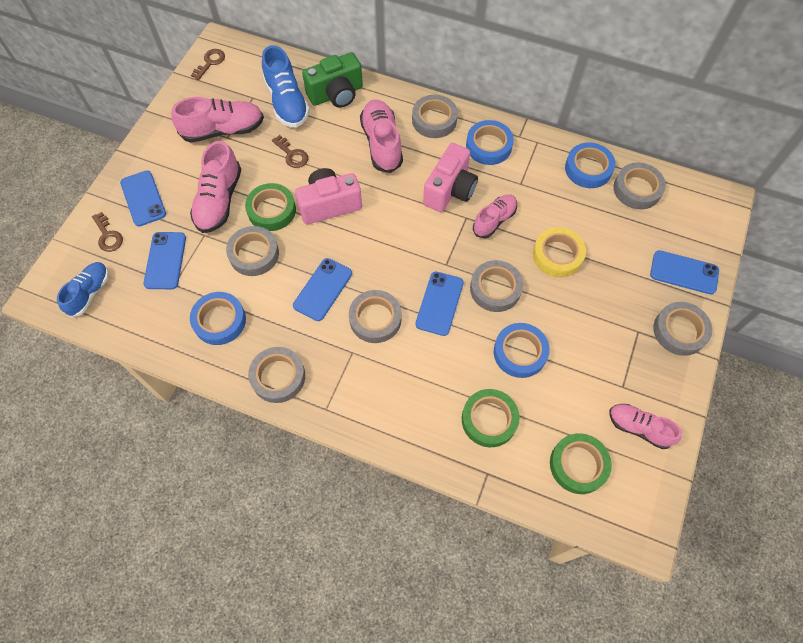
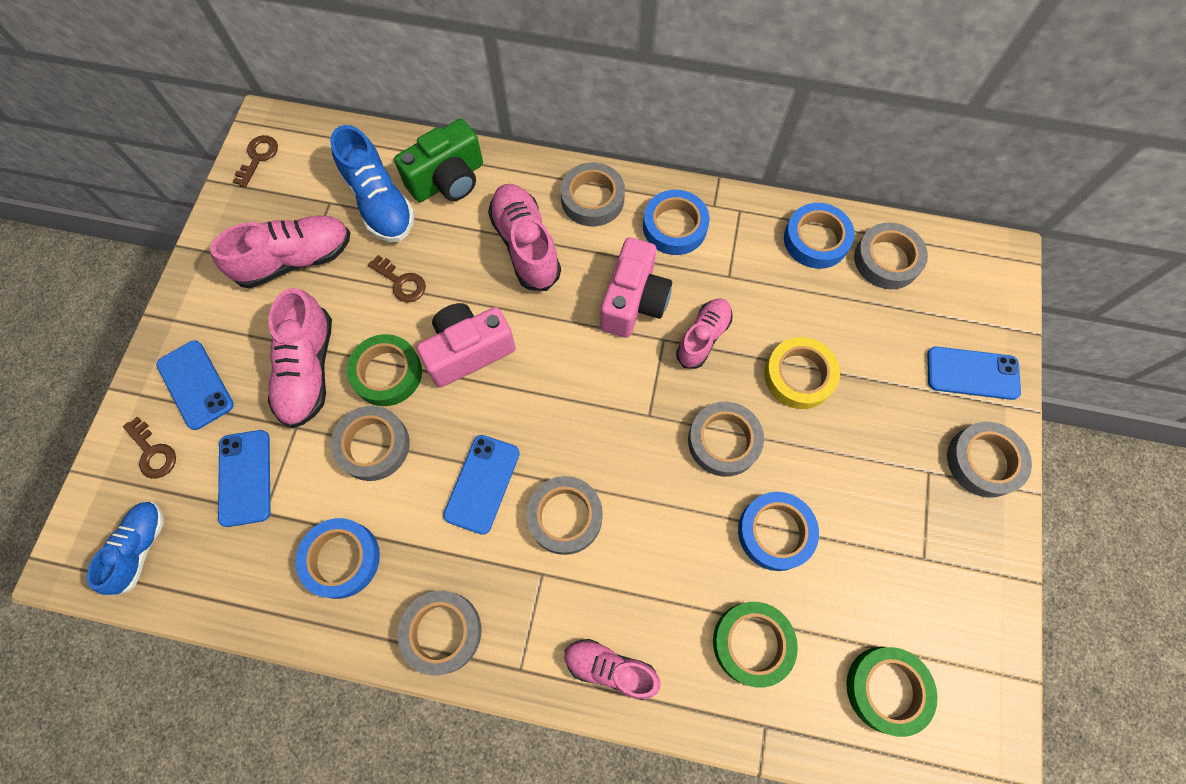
camera: 10 degrees left, 5 degrees up
(439, 303) = (650, 477): blue phone -> none
(639, 428) = (957, 617): pink shoe -> pink shoe (610, 668)

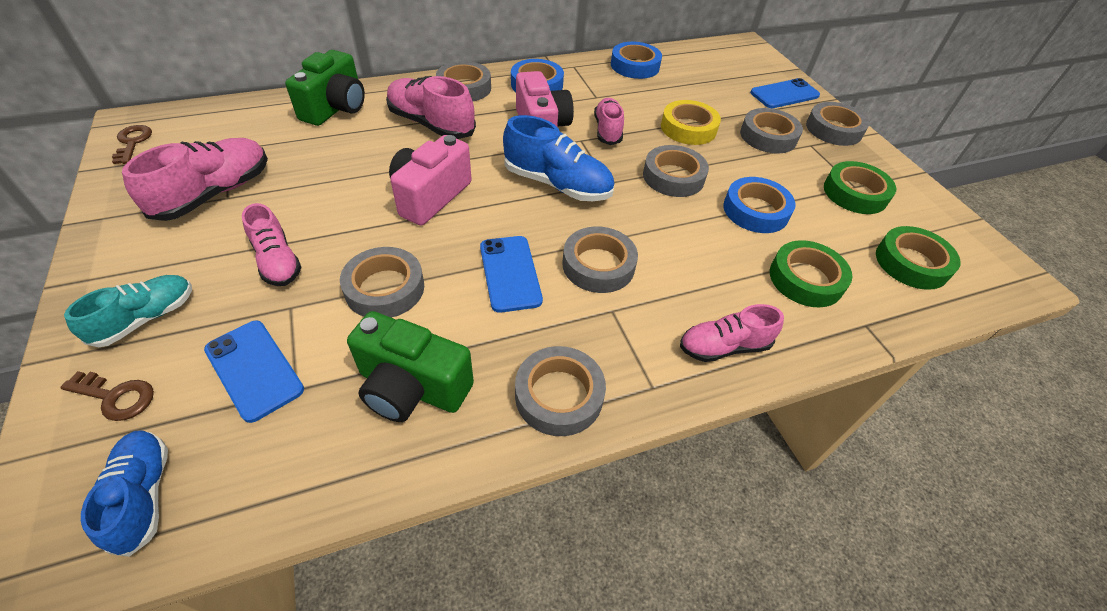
camera: 35 degrees left, 20 degrees down
(196, 385) = (146, 318): blue phone -> turquoise shoe
(308, 370) = (277, 261): pink shoe -> pink shoe, size x0.65
(341, 559) = (412, 387): blue tape -> green camera
(380, 202) = (280, 136): blue shoe -> blue shoe (557, 184)
(387, 373) = (363, 235): green tape -> green tape (855, 193)
(401, 282) = (335, 175): brown key -> none
(887, 260) = (685, 62): grey tape -> grey tape (768, 136)

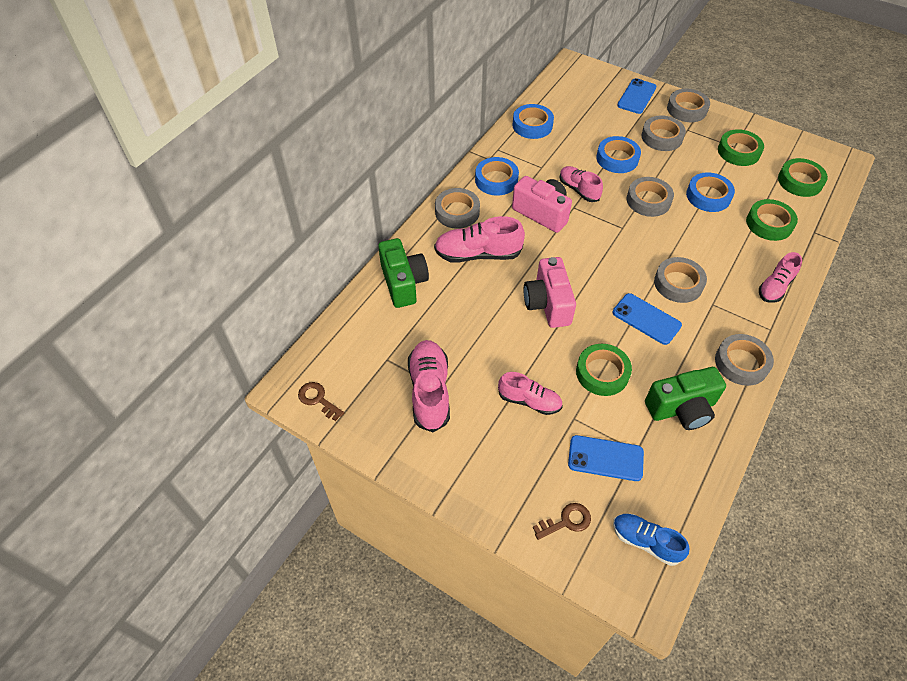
camera: 35 degrees left, 5 degrees up
(146, 318) = (516, 480): turquoise shoe -> none
(385, 288) = (602, 373): grey tape -> green tape
(557, 184) = (600, 247): blue shoe -> none
(688, 128) = (617, 158): yellow tape -> blue tape

